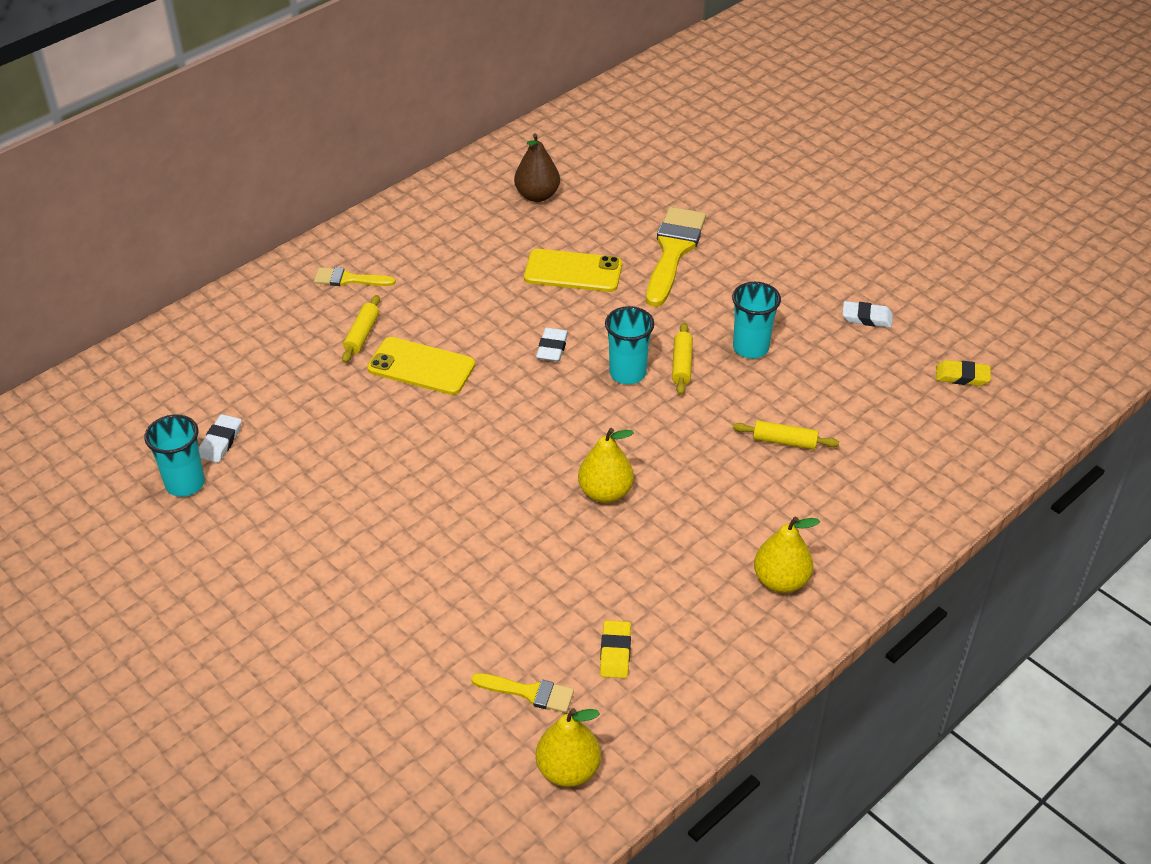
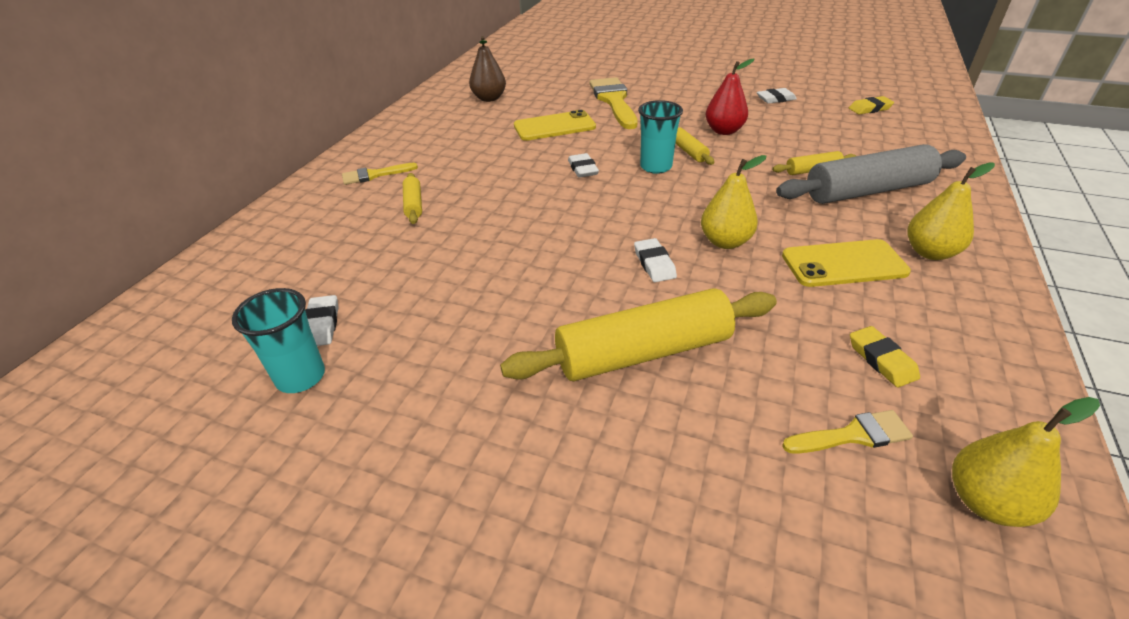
camera: 25 degrees left, 5 degrees down
(421, 367) = (485, 209): yellow phone -> yellow phone (843, 264)
(439, 567) = (643, 352): none -> yellow rolling pin
(521, 490) = (654, 264): none -> white eraser
(750, 348) = (724, 131): turquoise cup -> red pear
(809, 490) = (867, 191): none -> grey rolling pin

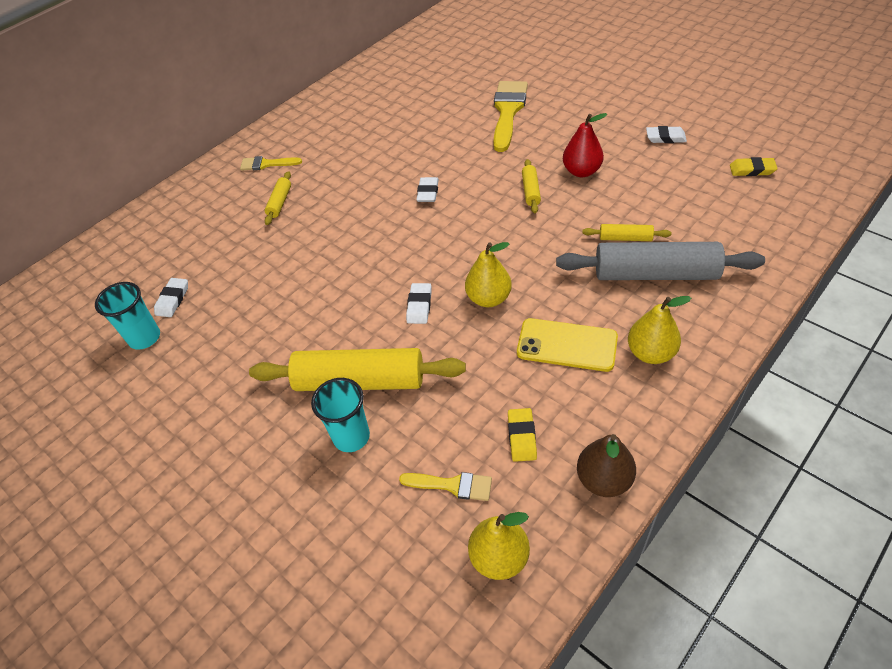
camera: 25 degrees right, 10 degrees up
(489, 98) = (400, 88): brown pear -> brown pear (603, 480)
(554, 126) = (435, 135): yellow phone -> none
(656, 167) = (490, 203): turquoise cup -> turquoise cup (351, 437)

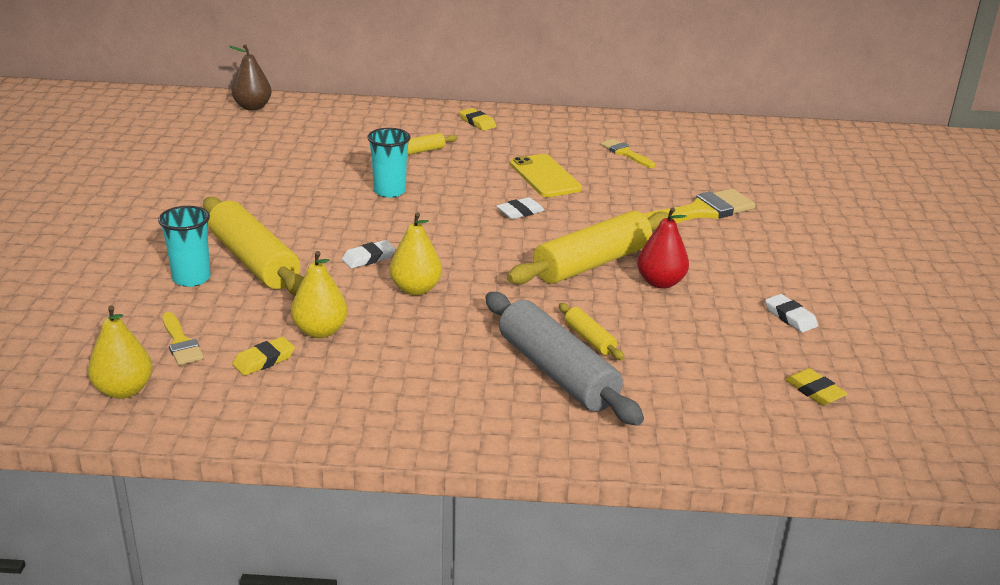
camera: 45 degrees right, 20 degrees down
(144, 338) = (211, 157): turquoise cup -> turquoise cup (389, 191)
(173, 300) = (261, 152): white eraser -> none
(267, 164) = (460, 128): yellow brush -> yellow brush (625, 153)
(268, 151) = (477, 122): none -> yellow eraser
(531, 191) = (592, 263): yellow rolling pin -> yellow rolling pin, size x2.20
(567, 345) = (399, 350): yellow phone -> yellow phone (545, 176)
(603, 480) = (252, 420): brown pear -> brown pear (252, 107)
(650, 353) = (439, 401): yellow pear -> yellow pear (320, 331)

